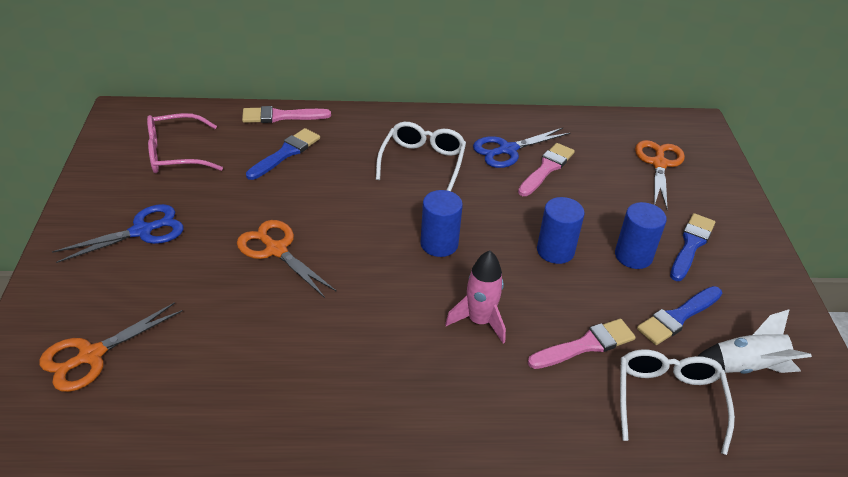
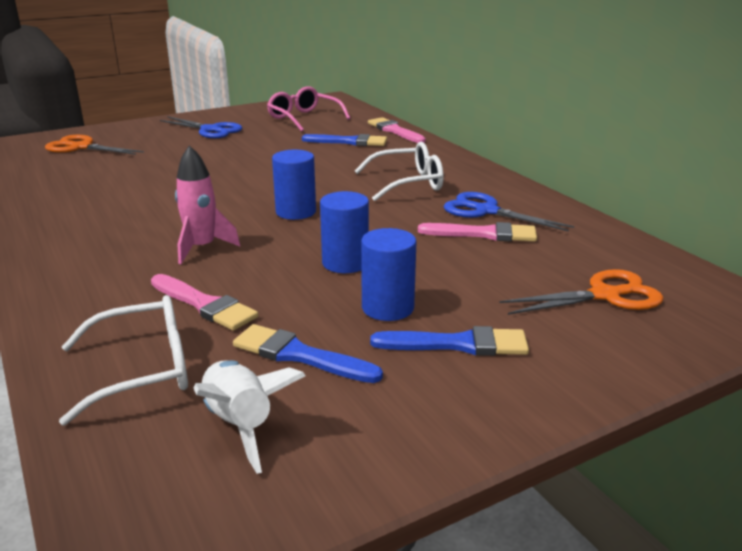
camera: 65 degrees right, 15 degrees down
(276, 250) = (227, 164): orange scissors -> none

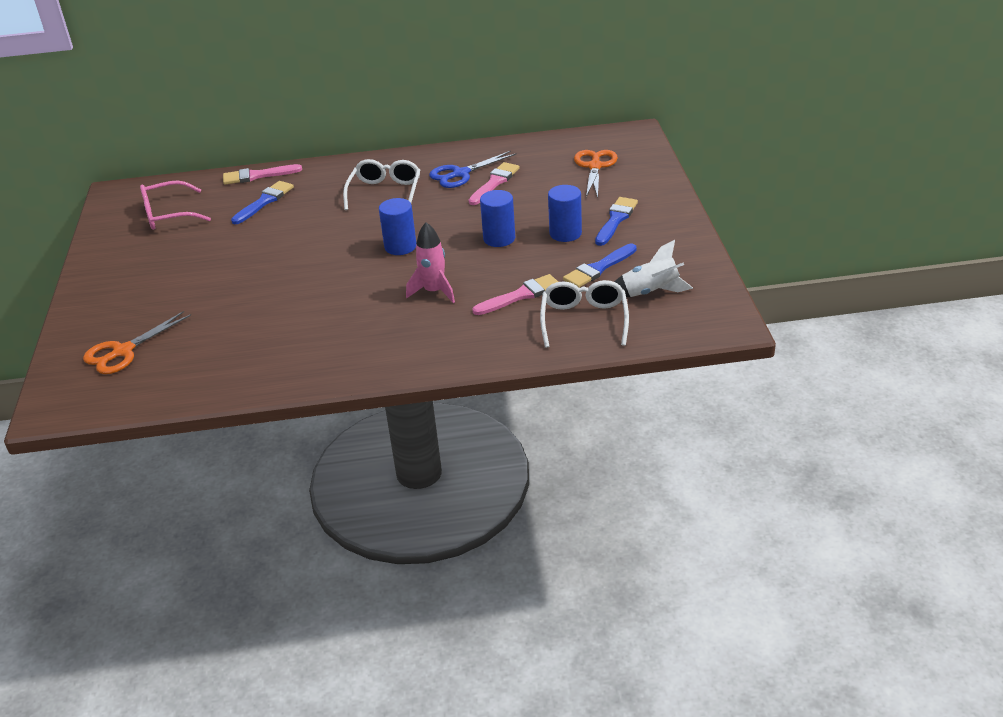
camera: 65 degrees left, 10 degrees up
(210, 130) = (149, 270): blue scissors -> none

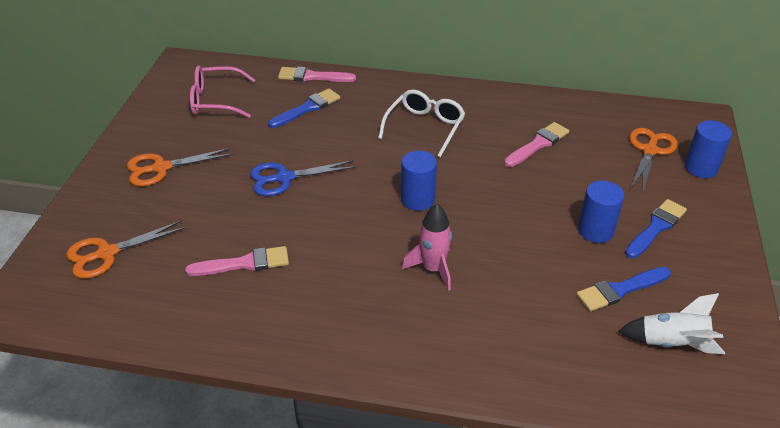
camera: 15 degrees right, 5 degrees up
(141, 278) = (161, 168): none -> orange scissors
(460, 174) = (506, 124): blue scissors -> blue scissors (284, 178)
(499, 238) = (522, 217): blue cylinder -> blue cylinder (701, 168)
(520, 295) = (523, 302): pink brush -> pink brush (244, 263)
(584, 320) = (585, 361): white glasses -> none

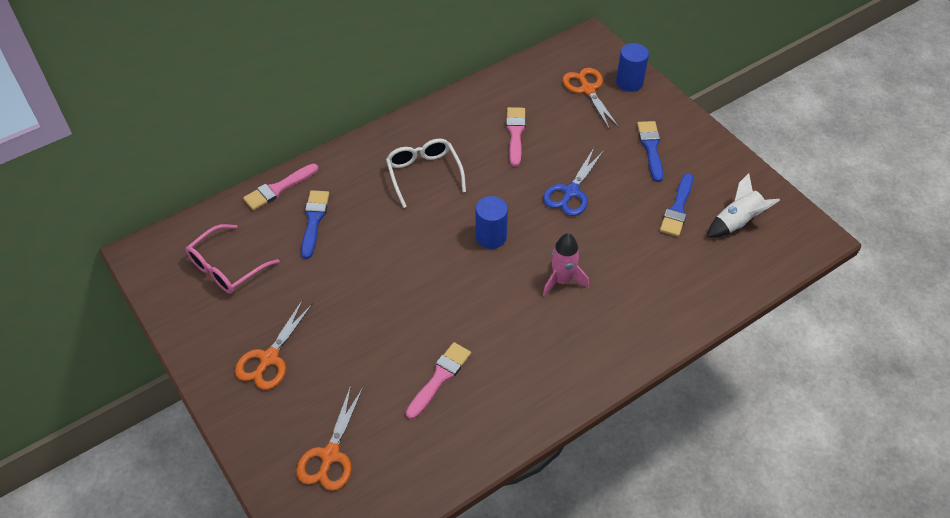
camera: 45 degrees left, 10 degrees up
(284, 178) = (377, 292): blue scissors -> blue scissors (571, 192)
(595, 231) = (621, 176): blue cylinder -> none

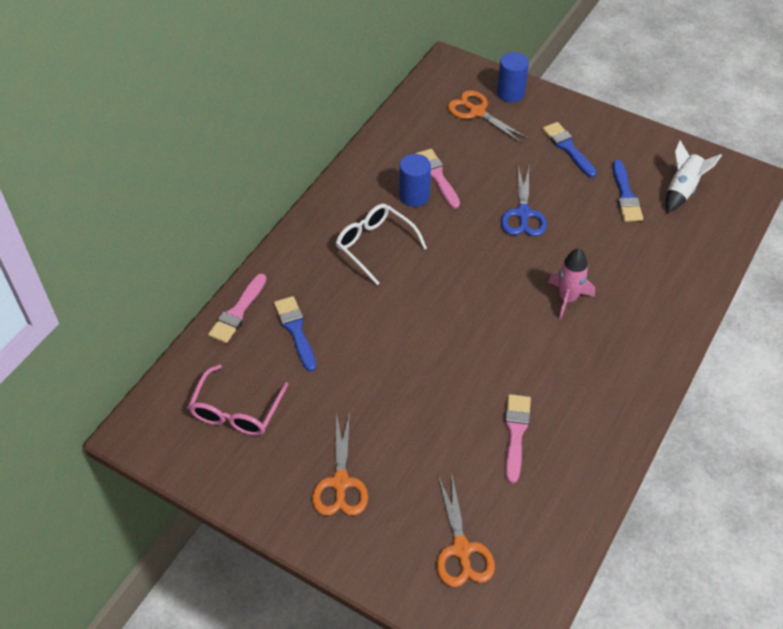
camera: 25 degrees left, 0 degrees up
(491, 237) = (477, 282): blue cylinder -> blue cylinder (414, 196)

